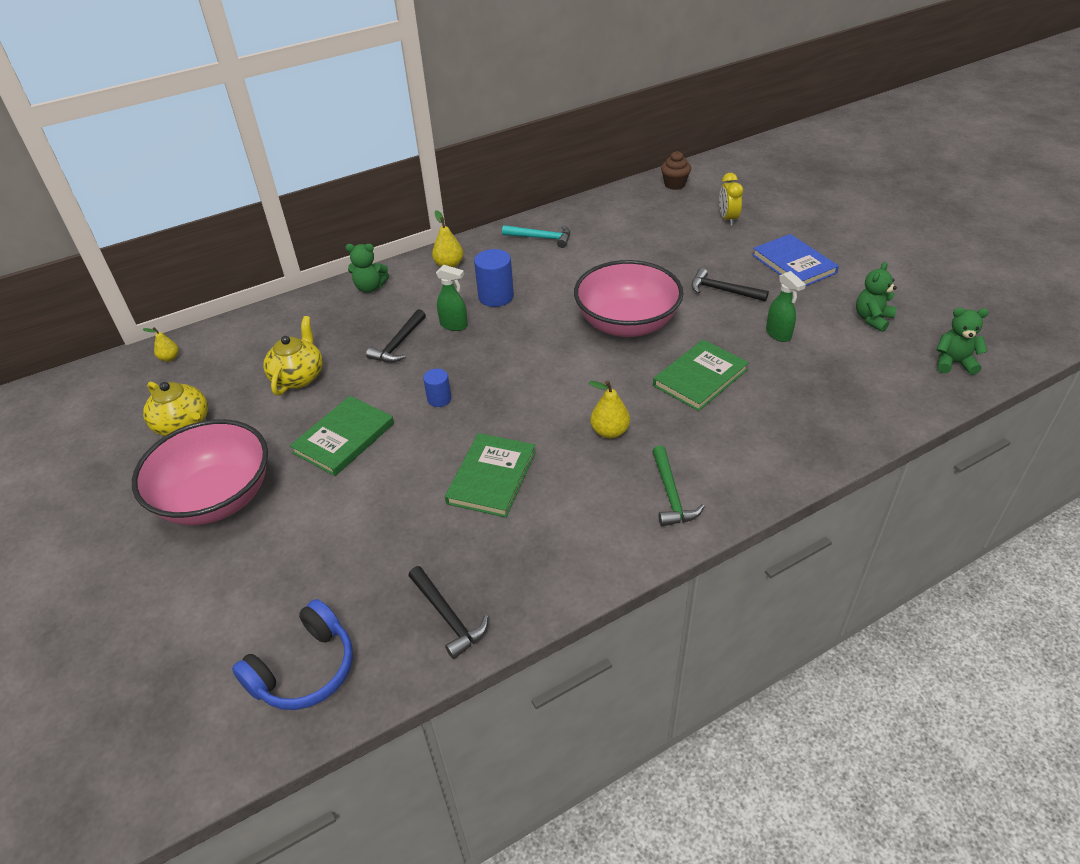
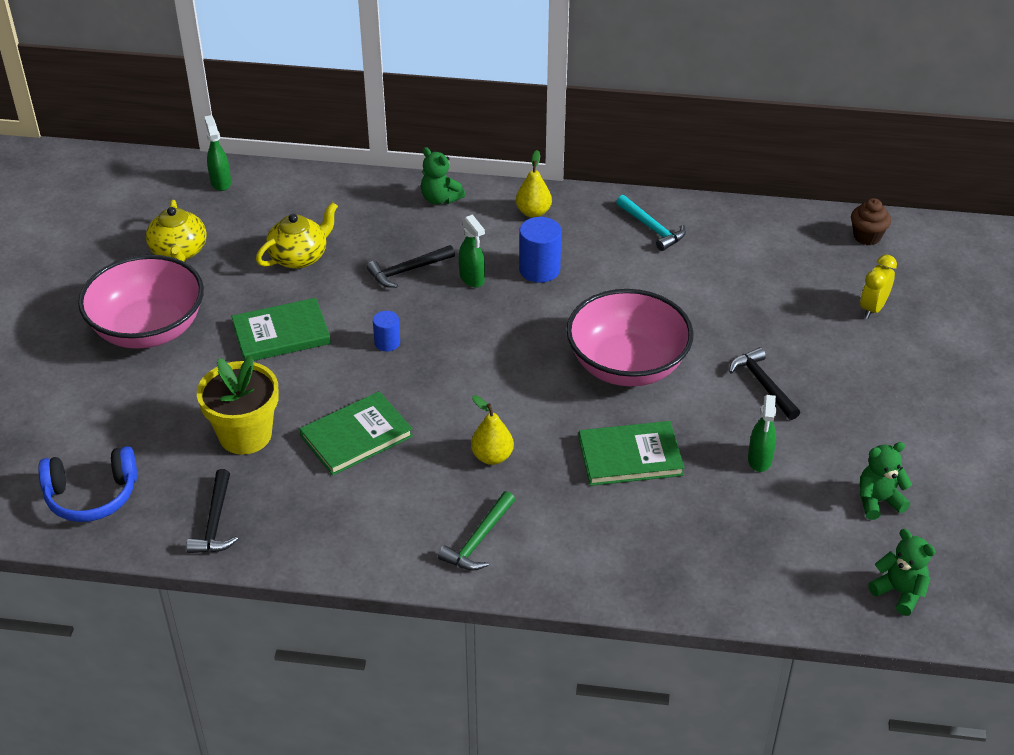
camera: 35 degrees right, 0 degrees up
(170, 358) = (221, 182): yellow pear -> green spray bottle
(397, 531) = (245, 435): none -> yellow flower pot
(794, 264) = (876, 397): blue book -> none

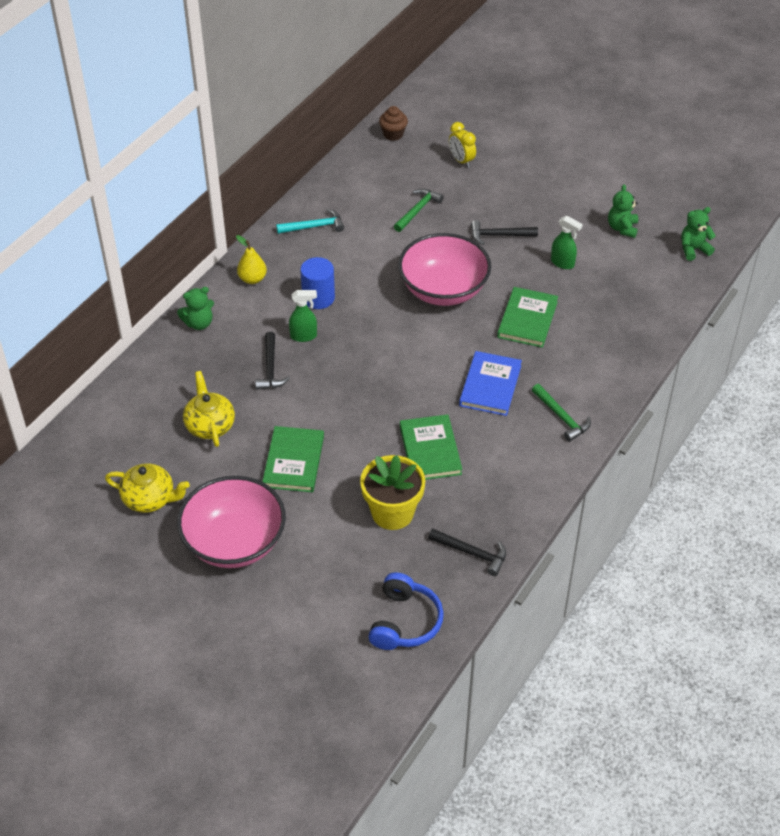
camera: 65 degrees left, 5 degrees up
(221, 182) = (75, 448): green spray bottle -> none
(387, 343) = (343, 404): blue cylinder -> none
(492, 456) = (490, 385): yellow pear -> blue book
(748, 300) = (418, 210): none -> green hammer

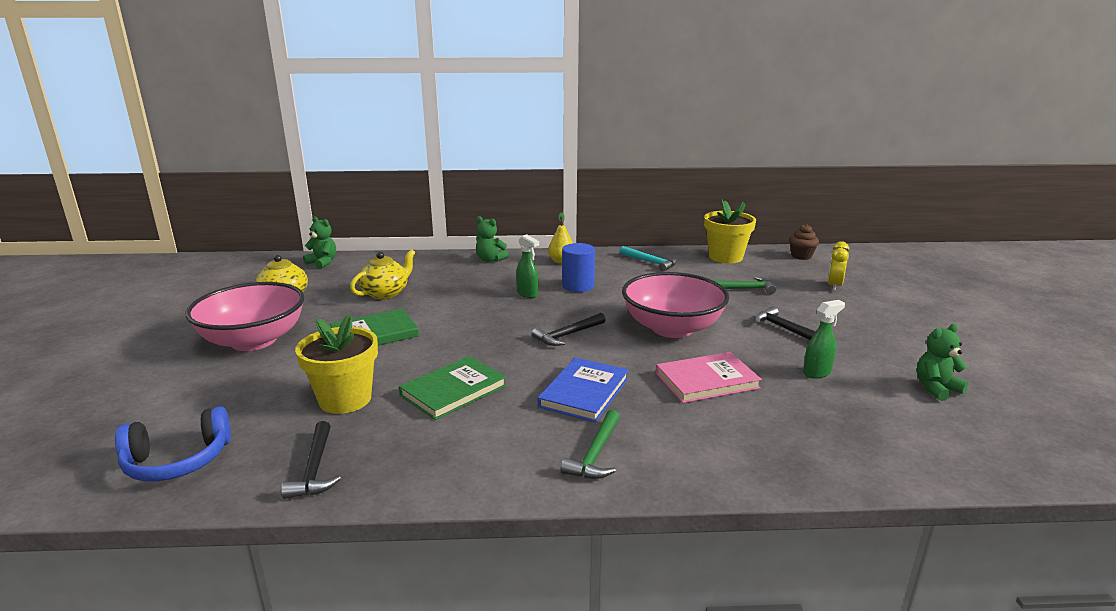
camera: 55 degrees right, 25 degrees down
(270, 368) = (475, 293): black hammer -> black hammer (567, 335)
(350, 177) = (725, 257): none -> yellow flower pot
(490, 385) = (584, 392): blue book -> blue book turned 45 degrees counterclockwise
(527, 319) = (706, 381): green book -> pink book
(562, 263) = (817, 372): green spray bottle -> green spray bottle turned 120 degrees counterclockwise
(693, 249) = (1015, 450): green teddy bear -> green teddy bear (322, 263)

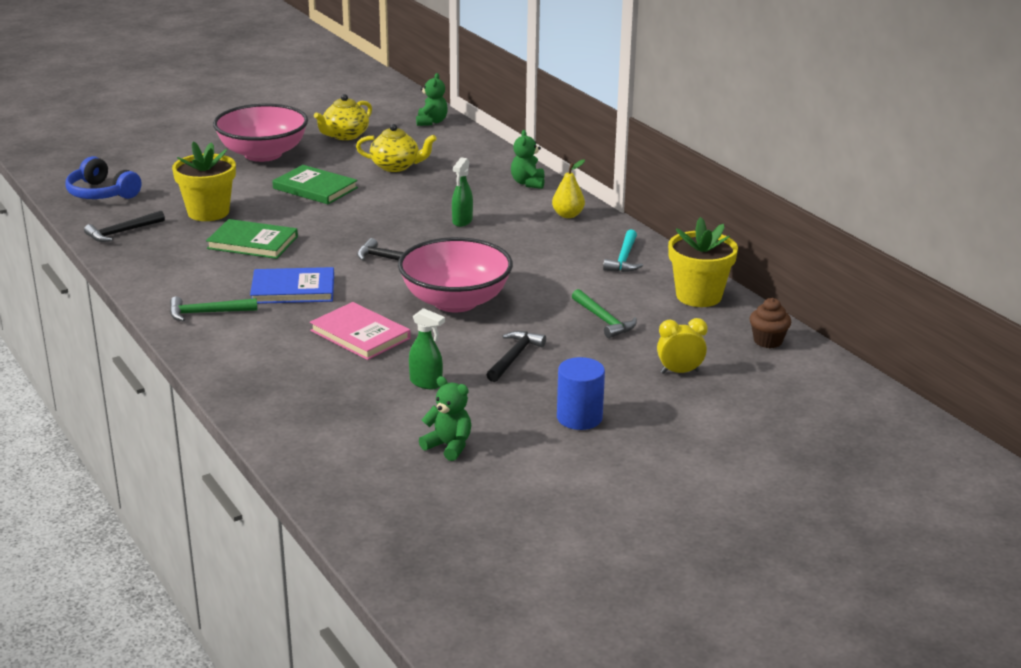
camera: 60 degrees right, 5 degrees up
(578, 286) = (509, 238): blue cylinder -> blue cylinder (579, 418)

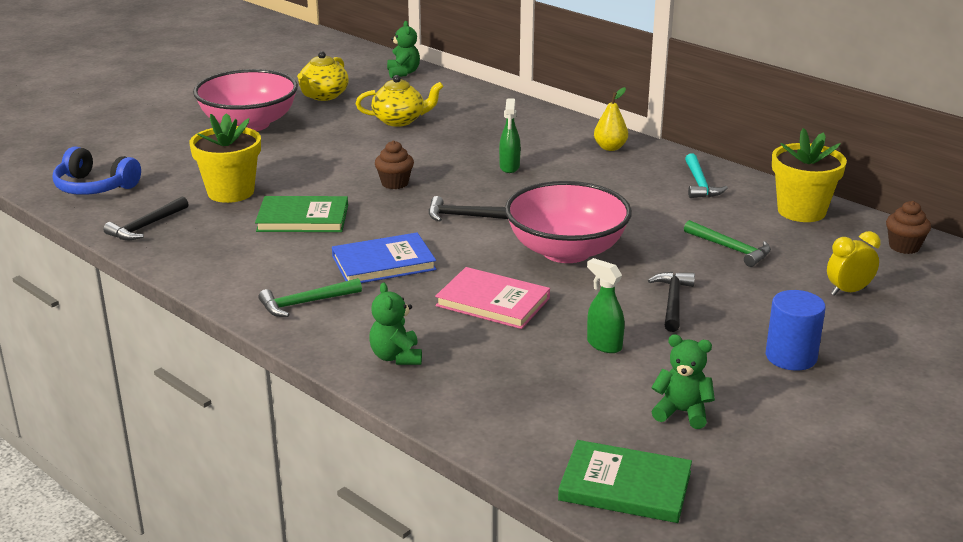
camera: 15 degrees left, 0 degrees up
(315, 188) = (330, 152): green book -> green book (625, 486)
(351, 222) = (395, 183): none -> brown cupcake
(426, 383) = (604, 345): green spray bottle -> green spray bottle turned 150 degrees counterclockwise
(528, 183) = (546, 121): green teddy bear -> green teddy bear (396, 357)

